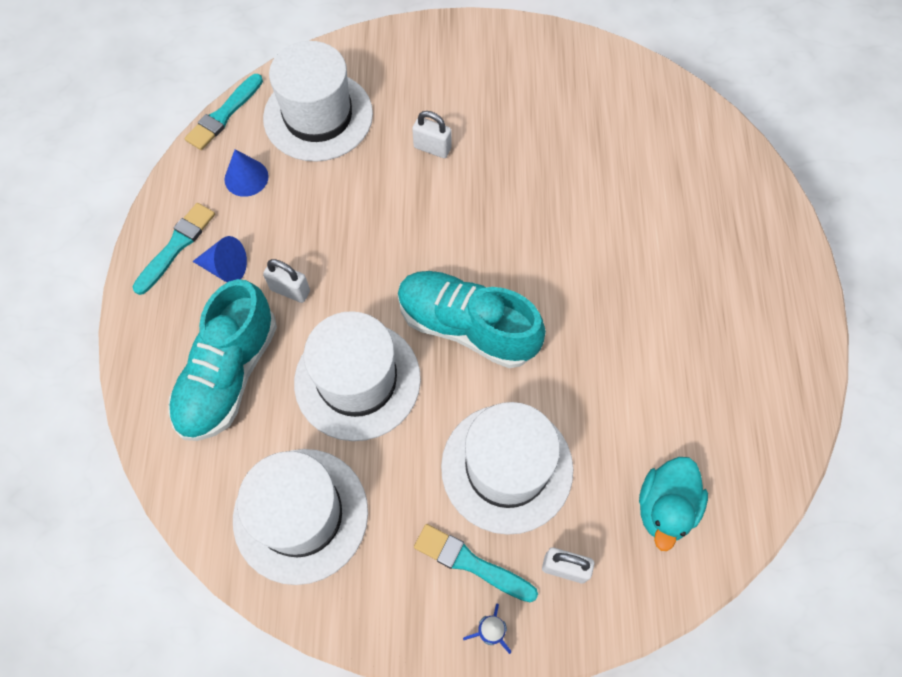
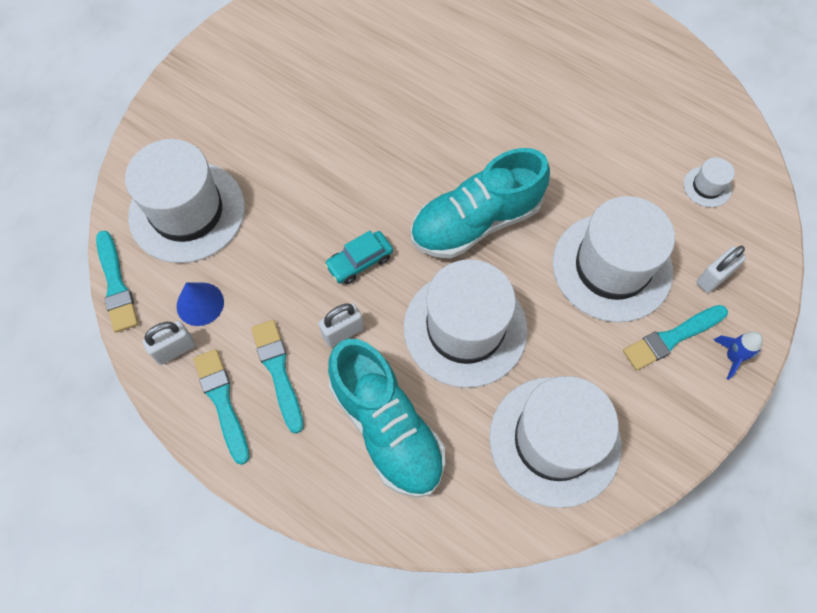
camera: 55 degrees left, 0 degrees up
(225, 267) = (278, 372): blue cone -> turquoise brush
(362, 262) = (359, 262): none -> turquoise car
(432, 148) = (294, 148): white padlock -> white padlock (175, 349)
(665, 508) = (707, 186): turquoise duck -> white hat

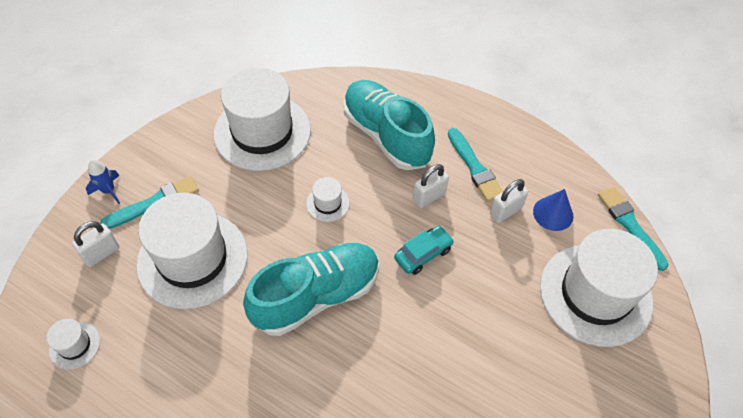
camera: 175 degrees right, 10 degrees down
(175, 349) = (560, 179): white padlock -> white padlock (505, 211)
(222, 402) = (511, 146): turquoise brush -> none
(465, 328) = (327, 203): white hat -> white hat, size x0.42

